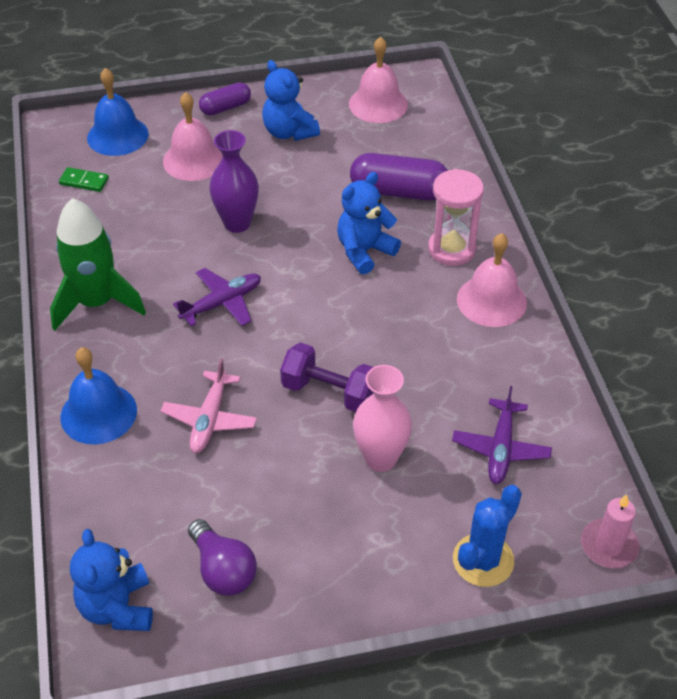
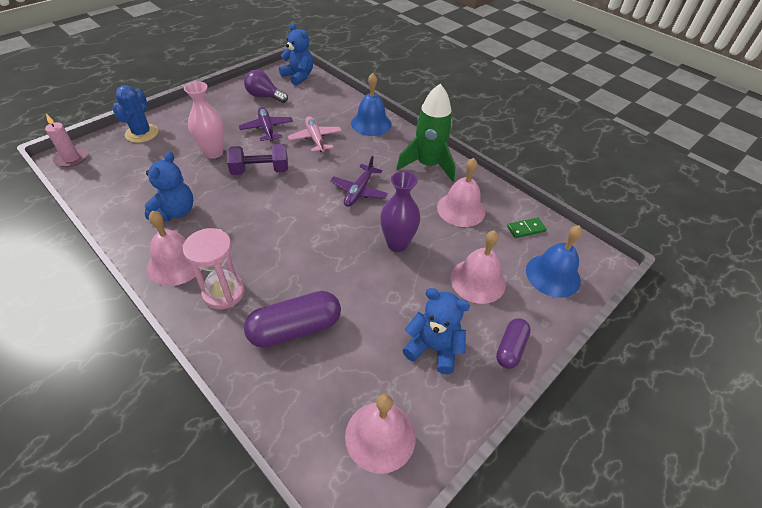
camera: 145 degrees right, 0 degrees up
(126, 230) = (461, 209): none -> pink bell
(364, 251) = (291, 262): blue teddy bear -> blue teddy bear (175, 212)
(500, 448) = (144, 179): purple plane -> purple plane (267, 128)

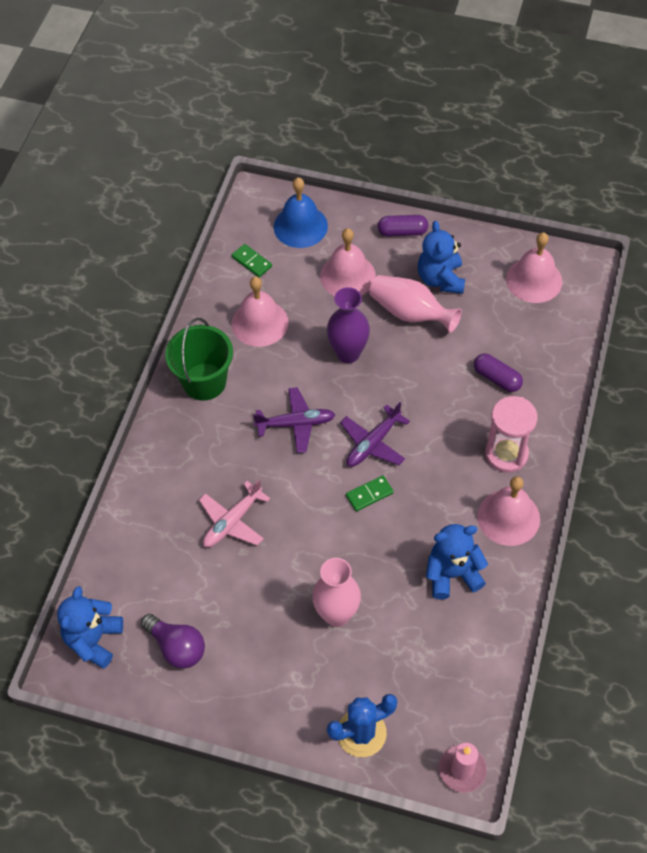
camera: 115 degrees left, 10 degrees up
(260, 171) = (332, 540): purple dumbbell -> none
(265, 96) = (177, 647): purple light bulb -> purple light bulb turned 45 degrees counterclockwise
(267, 128) = (249, 590): purple plane -> purple plane (373, 443)
(272, 201) = (369, 494): none -> green domino
(295, 328) = (497, 378): purple capsule -> purple capsule, size x0.60
(371, 123) = (158, 479): blue bell -> none
(409, 303) = (410, 313): none -> pink vase
(428, 165) = (204, 382): green rocket -> green bucket

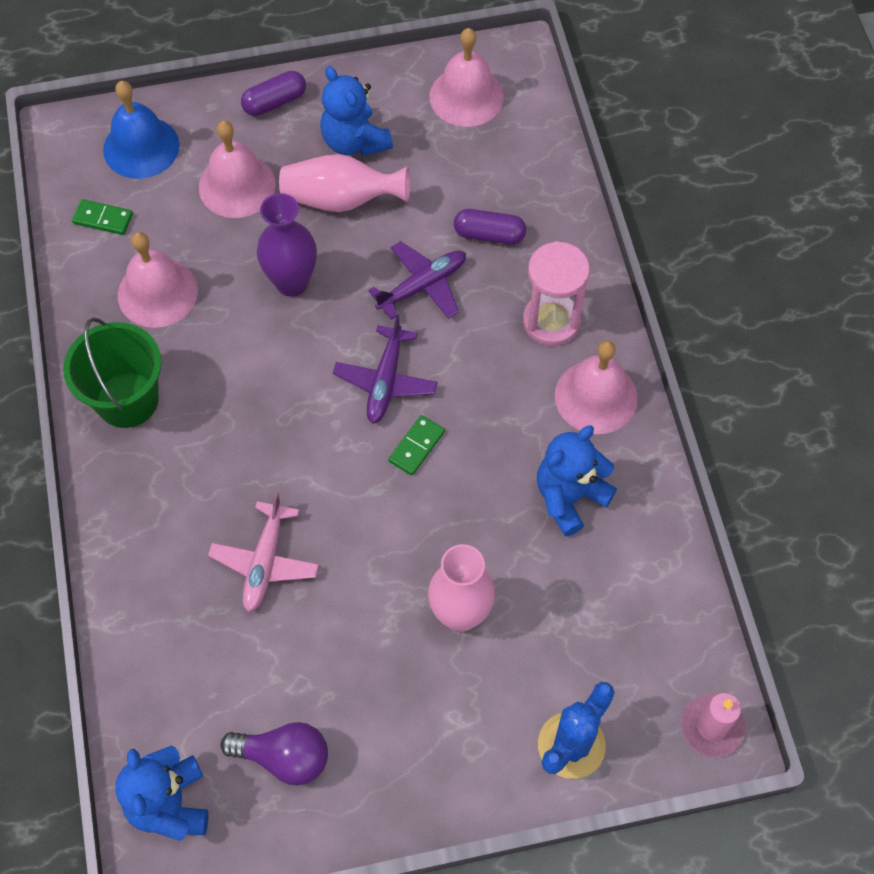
camera: 30 degrees left, 5 degrees up
(296, 424) = (276, 400): purple plane -> purple plane (423, 286)

